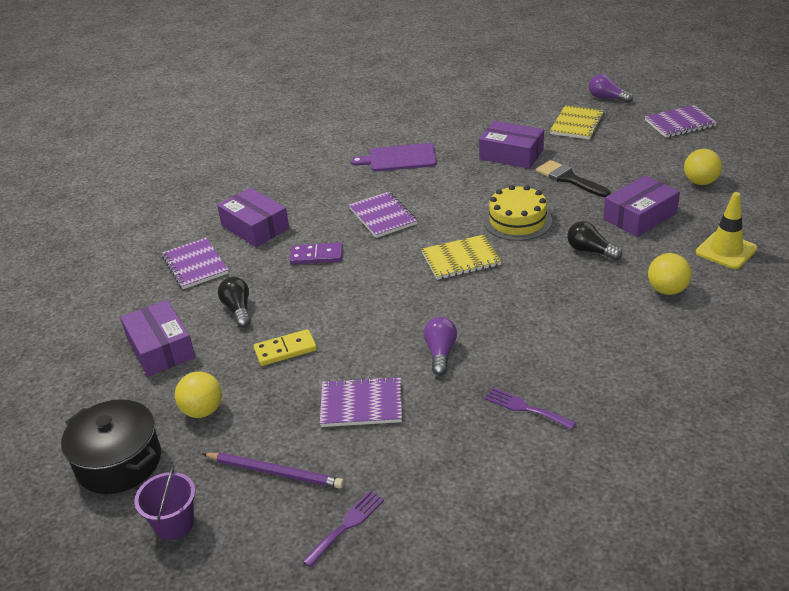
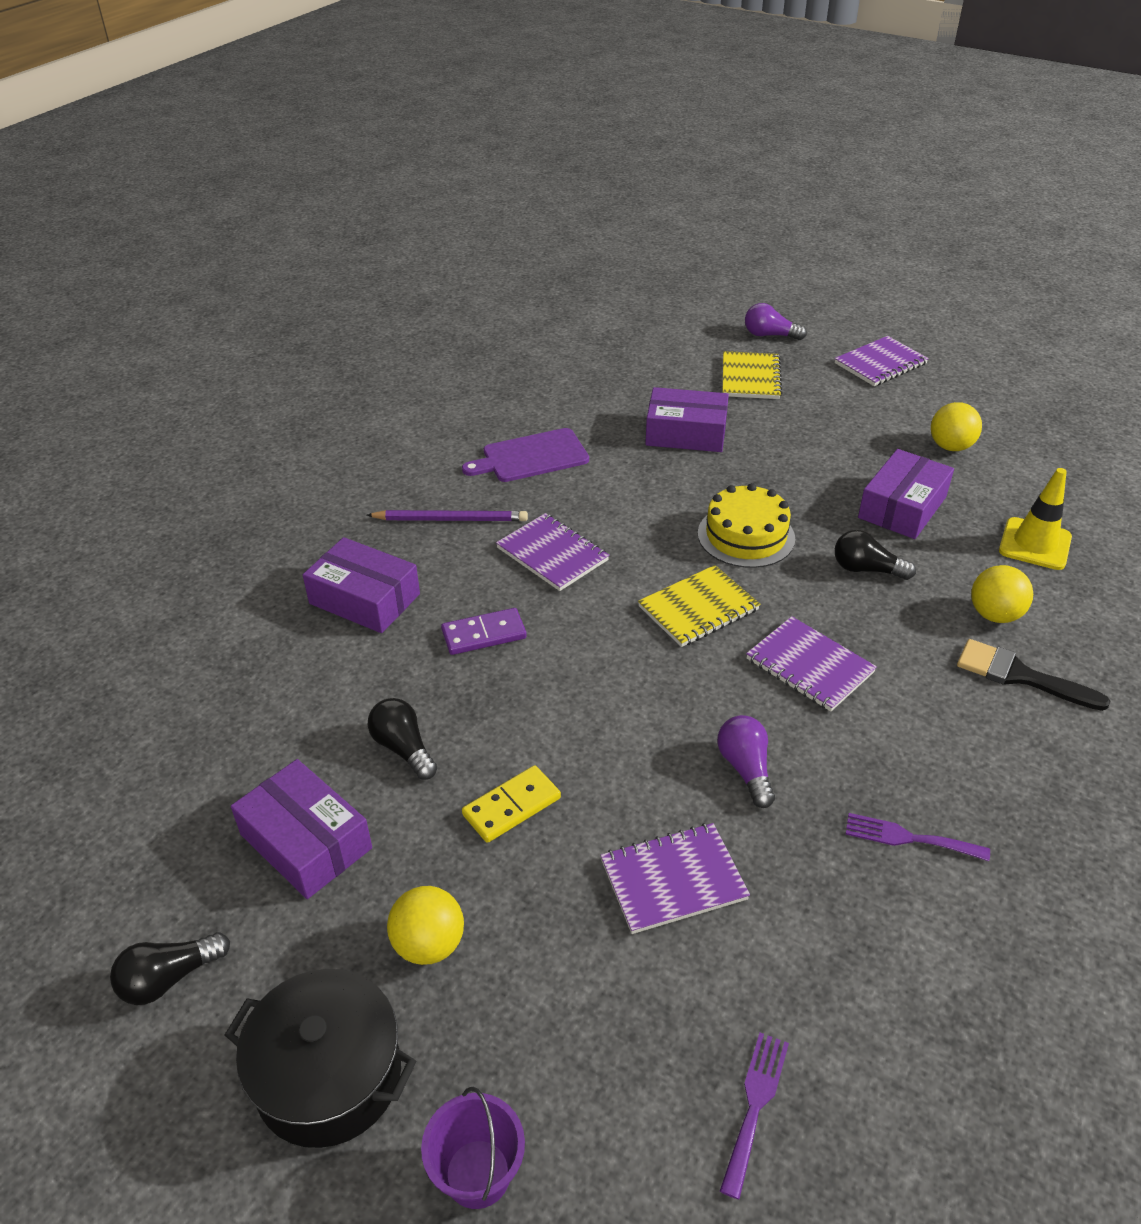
camera: 20 degrees left, 5 degrees up
(59, 401) = (169, 978): none -> black light bulb
(195, 265) = (297, 680): purple notebook -> purple notebook (809, 666)
(275, 472) = (598, 1033): purple pencil -> purple pencil (451, 519)
(569, 179) = (782, 462): black brush -> black brush (1019, 675)

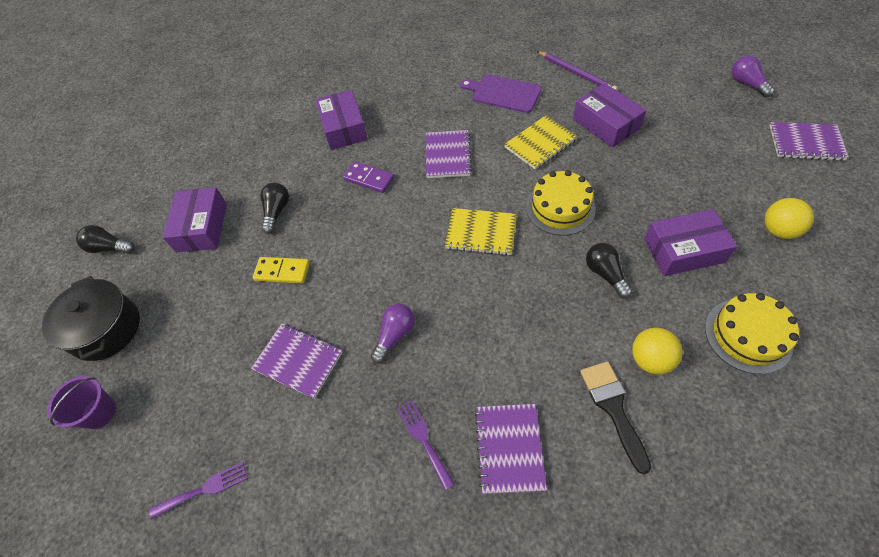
camera: 50 degrees right, 15 degrees up
(429, 944) = (188, 307): yellow ball -> none
(451, 519) = (425, 108): purple pencil -> purple pencil (576, 73)
(750, 378) = (694, 108): yellow notebook -> yellow notebook (540, 144)
(809, 666) = (497, 307): purple notebook -> purple notebook (509, 448)
(1035, 544) = (748, 335): yellow traffic cone -> yellow cake

